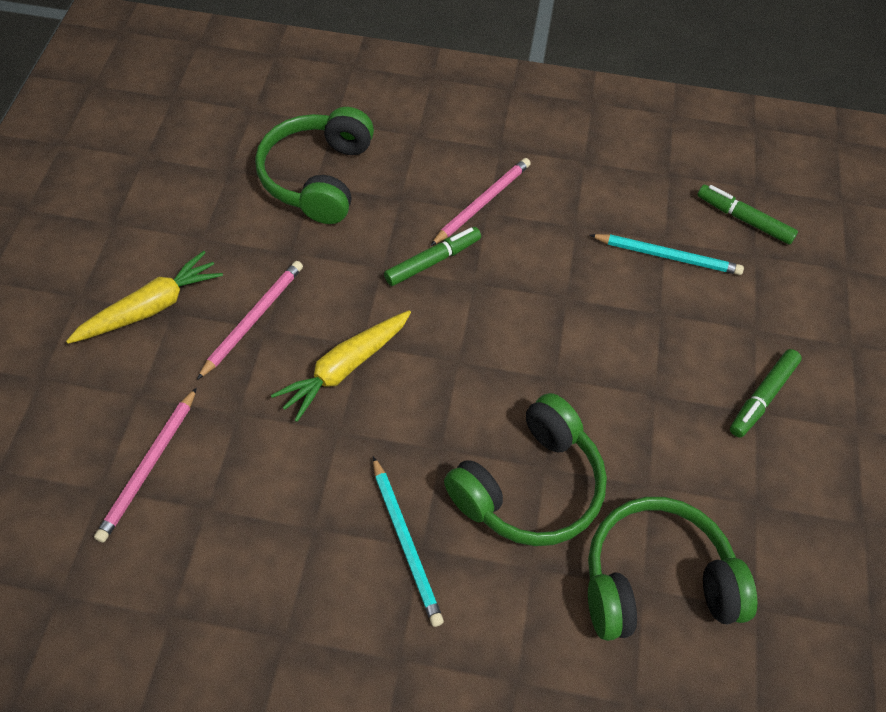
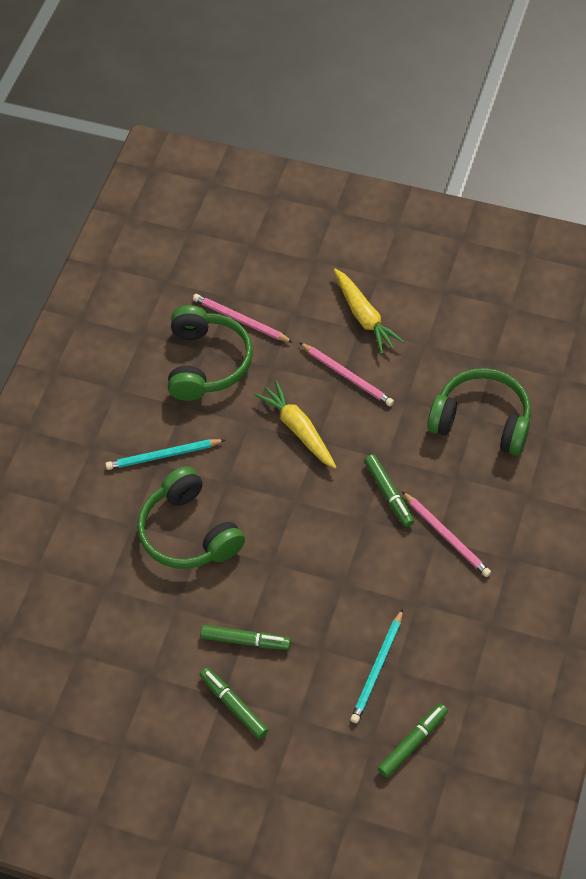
camera: 105 degrees right, 0 degrees up
(656, 580) = (108, 597): green headphones -> green headphones (207, 363)
(672, 395) = (245, 640): none -> green marker

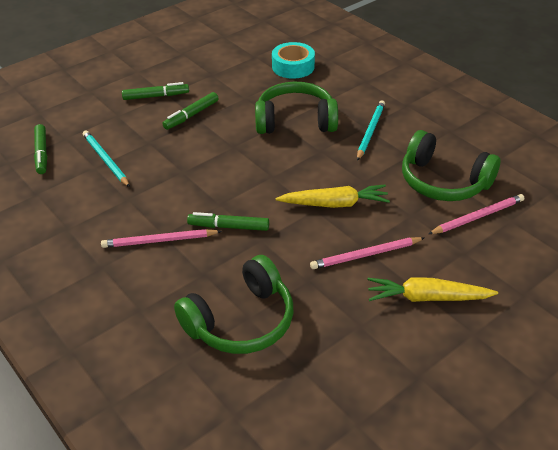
camera: 120 degrees right, 15 degrees down
(77, 597) = (293, 67): none -> turquoise tape

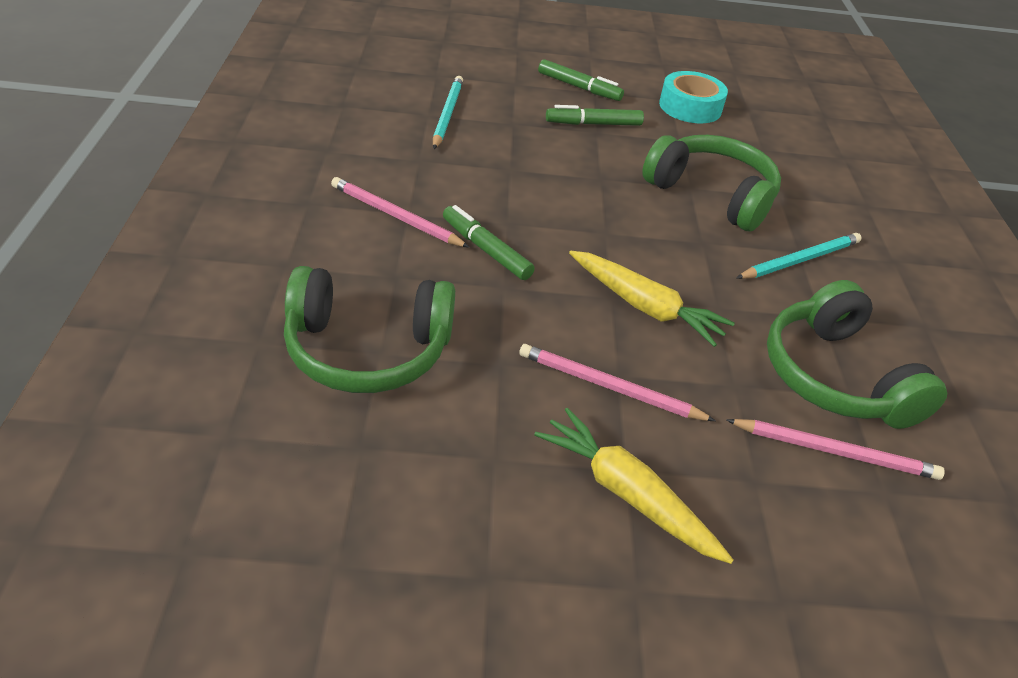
camera: 35 degrees right, 0 degrees up
(42, 153) = (396, 75): green marker -> none
(293, 67) = (783, 141): turquoise tape -> turquoise tape (690, 107)

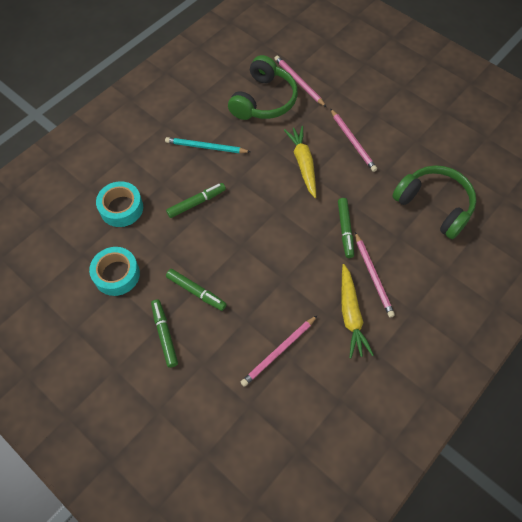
camera: 135 degrees left, 20 degrees up
(447, 114) = (279, 352): turquoise pencil -> pink pencil
(627, 494) = (382, 108): yellow carrot -> yellow carrot (350, 314)
(712, 195) = (196, 203): green headphones -> green marker
(778, 155) = (121, 208): none -> turquoise tape

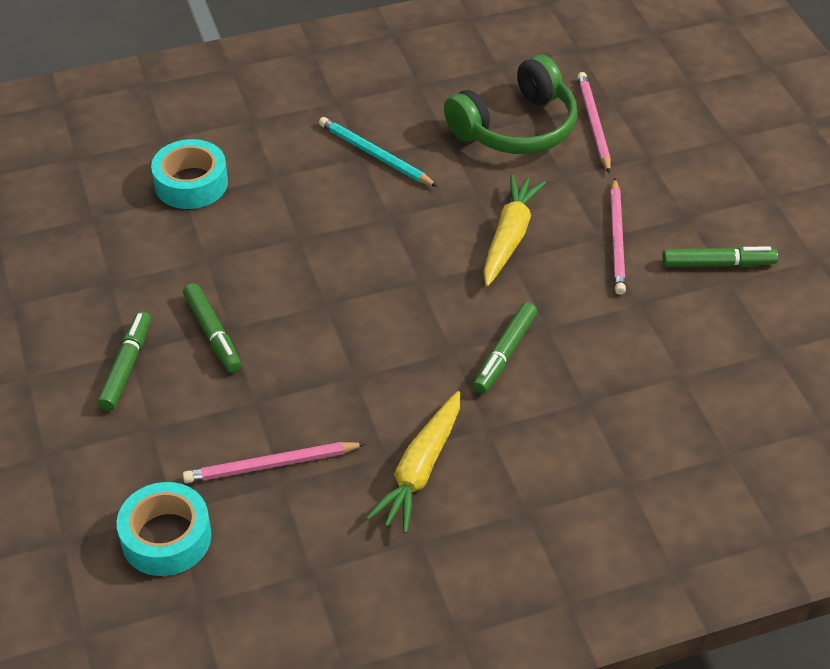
camera: 30 degrees right, 15 degrees down
(116, 274) = (120, 263): turquoise tape -> turquoise tape (166, 537)
(196, 203) = (303, 221): green marker -> green marker (718, 264)
(373, 276) = (499, 435): pink pencil -> none
(434, 205) = (684, 384): green headphones -> none

